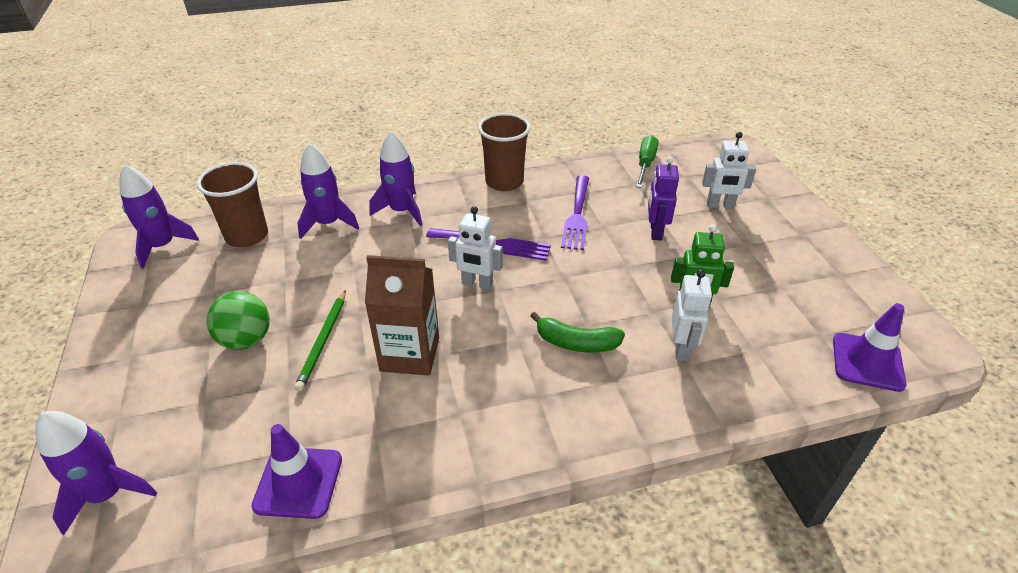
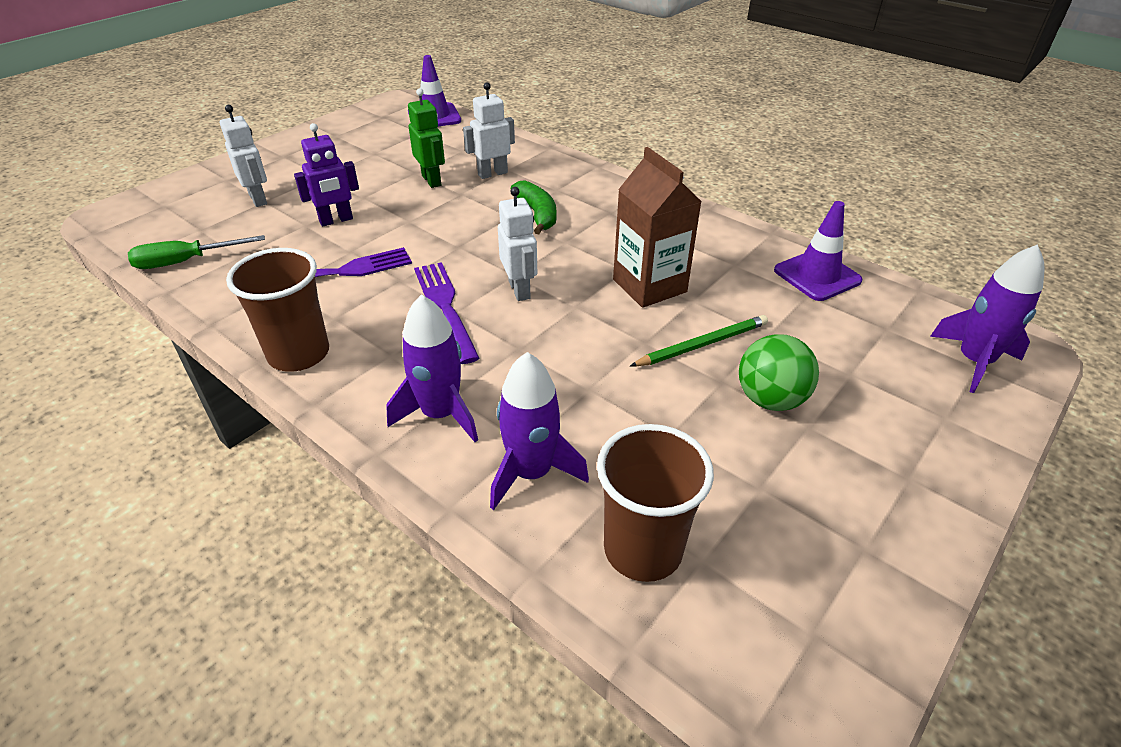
camera: 125 degrees left, 0 degrees up
(162, 246) = (774, 649): purple rocket -> none

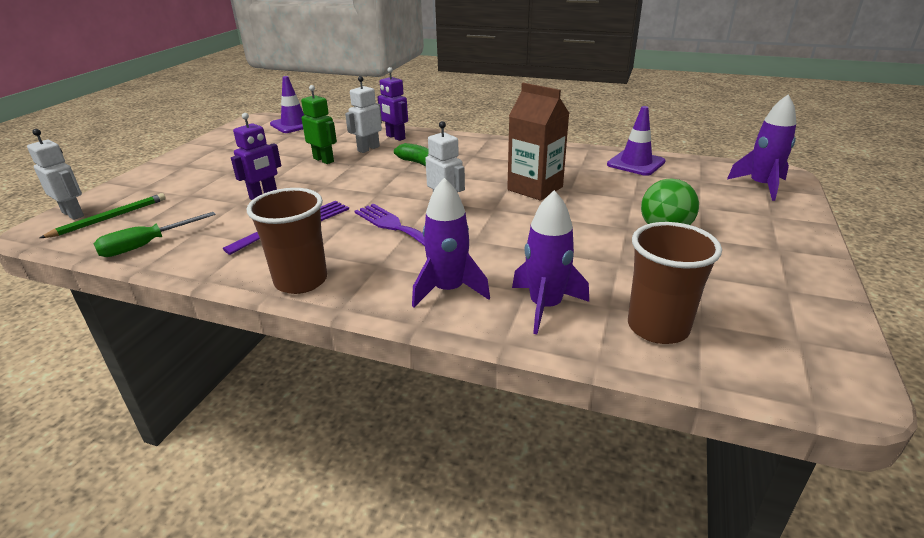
camera: 20 degrees left, 10 degrees down
(258, 199) = (182, 195): white robot -> white robot (73, 214)
(536, 161) = (395, 137): none -> purple robot
(702, 344) = (597, 211): green pencil -> green pencil (110, 218)

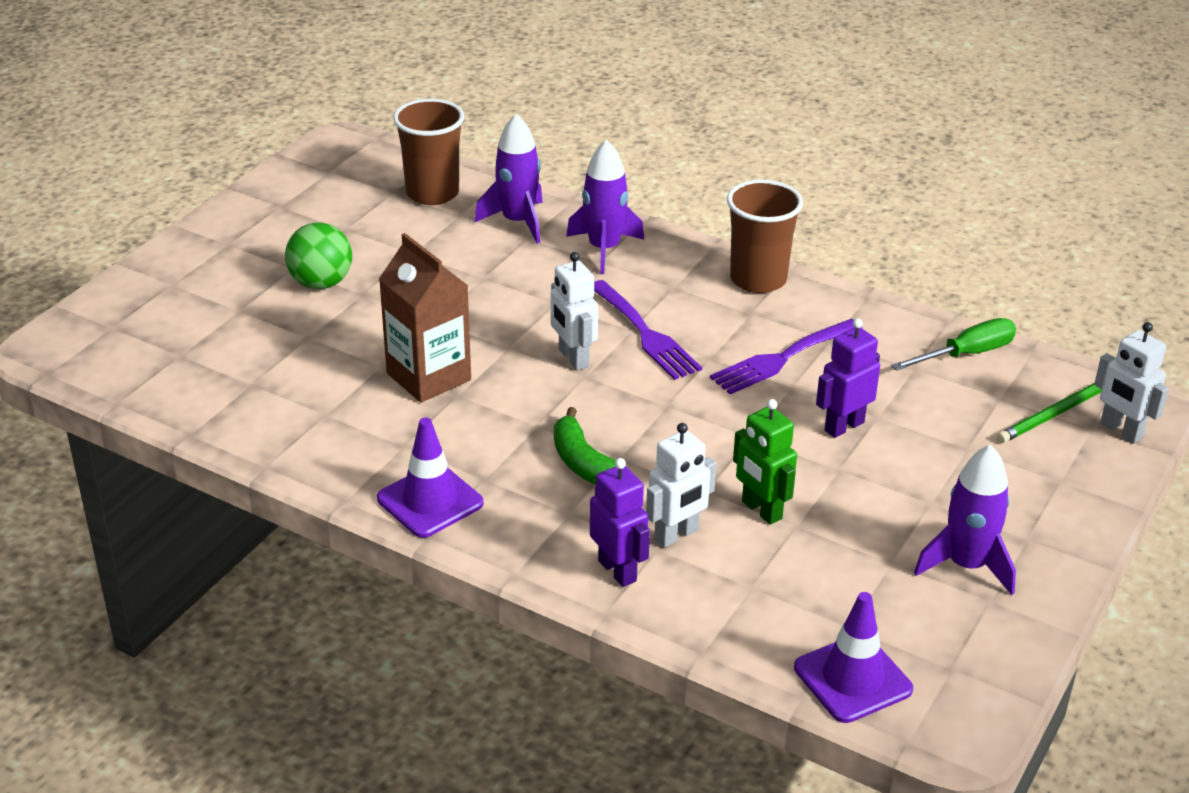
camera: 170 degrees left, 5 degrees up
(636, 163) = (229, 408): purple traffic cone -> purple traffic cone (430, 501)
(761, 186) = (111, 331): purple rocket -> purple rocket (966, 565)

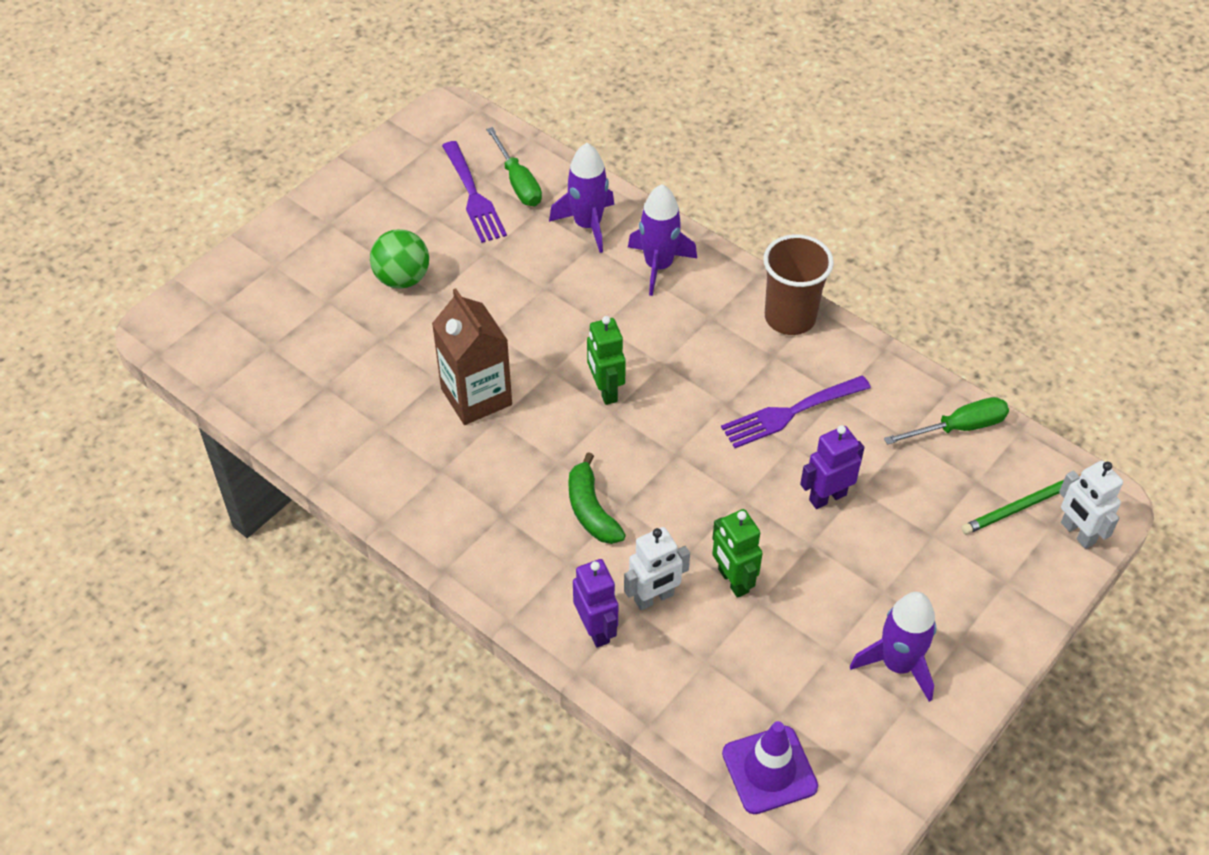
camera: 10 degrees right, 15 degrees up
(430, 501) = (453, 534): purple traffic cone -> none
(432, 193) = (518, 182): brown cup -> green screwdriver
(573, 358) = (605, 390): white robot -> green robot
(646, 334) = (675, 370): purple fork -> purple fork (473, 196)

